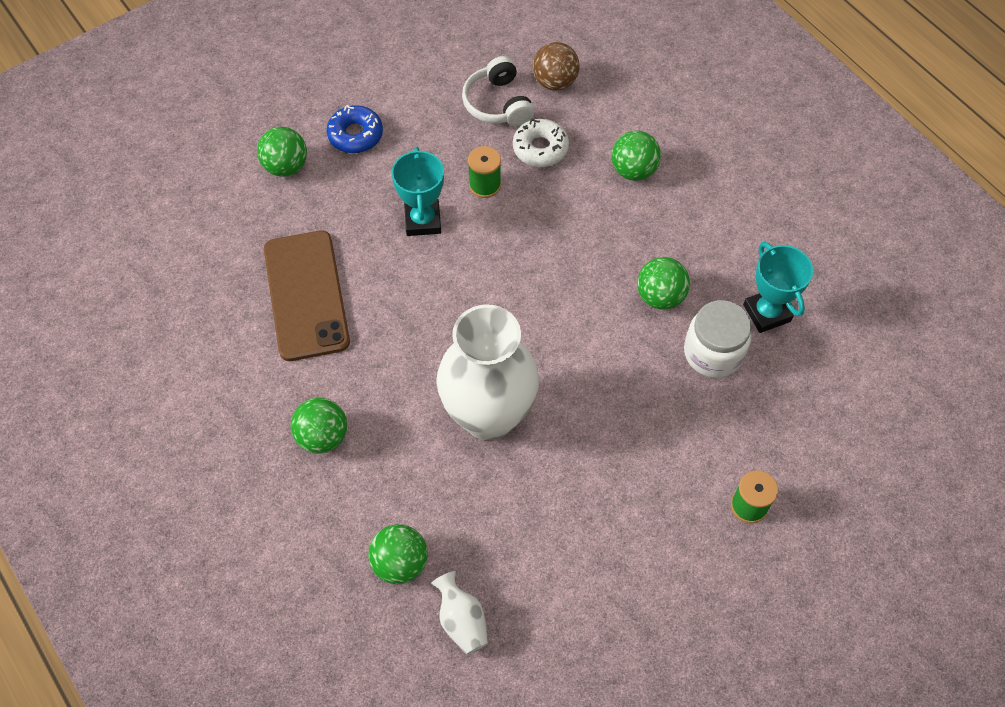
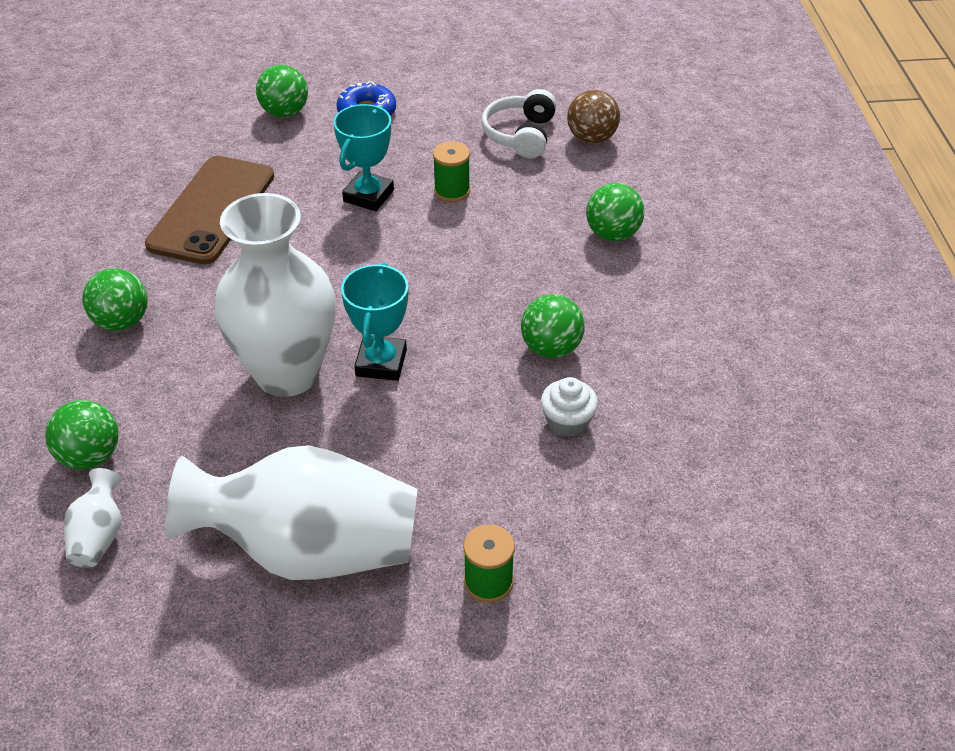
camera: 30 degrees right, 15 degrees down
(540, 148) = (532, 183): white donut -> none
(616, 548) = (309, 549): none -> white vase
(713, 353) = (567, 421): white jar -> white cupcake
(766, 313) = (658, 411): turquoise trophy -> turquoise trophy (381, 363)

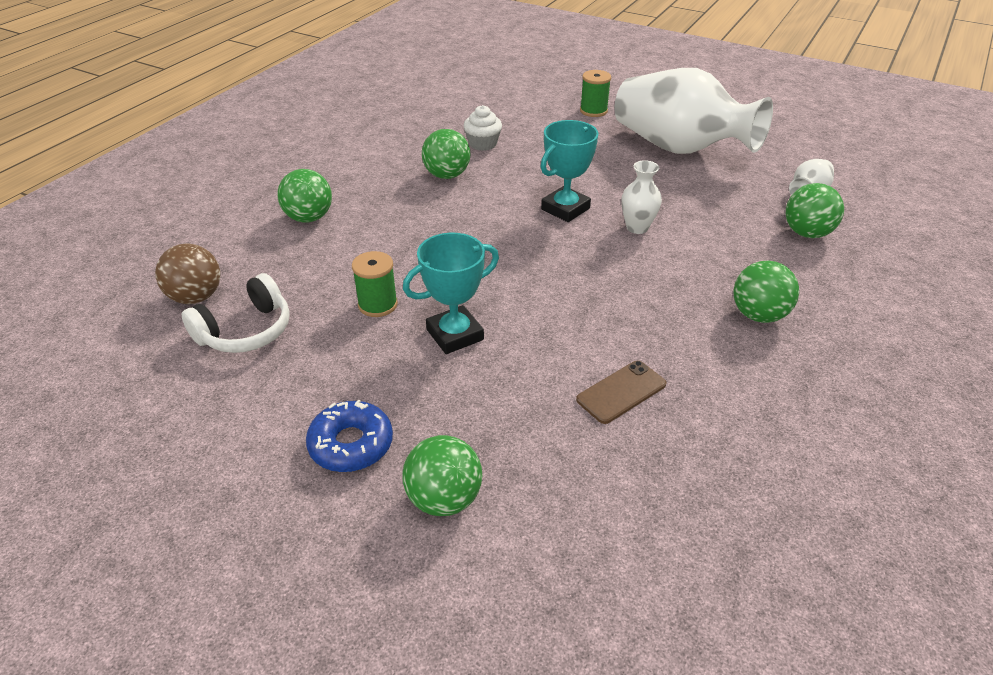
camera: 145 degrees left, 5 degrees down
(212, 210) = (621, 392): brown phone -> brown phone, size x0.48
(287, 373) = (637, 227): white vase -> white vase, size x0.42

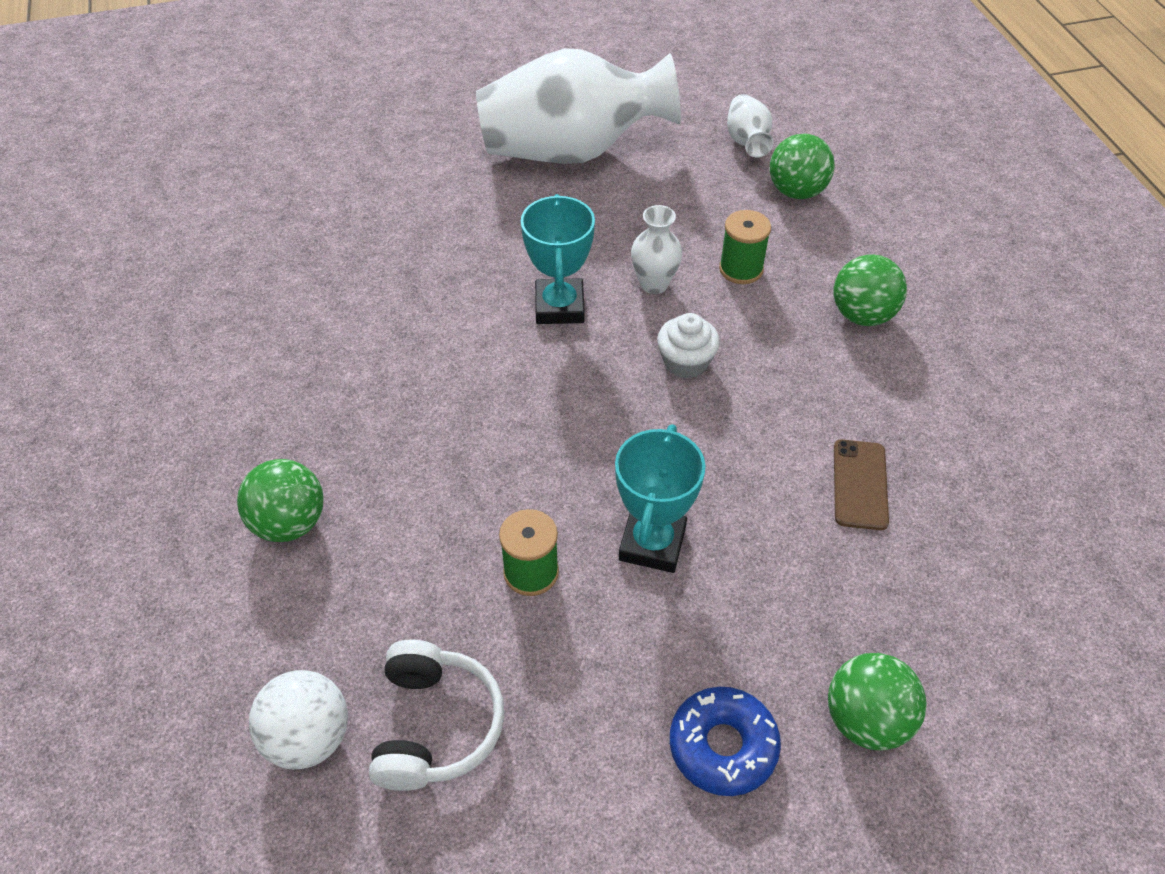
camera: 45 degrees left, 10 degrees up
(196, 297) = (308, 738): brown ball -> white ball
(447, 175) = (374, 346): green ball -> none
(483, 144) = (357, 273): white cupcake -> white cupcake (685, 362)
(593, 111) = (422, 148): green spool -> green spool (741, 269)

